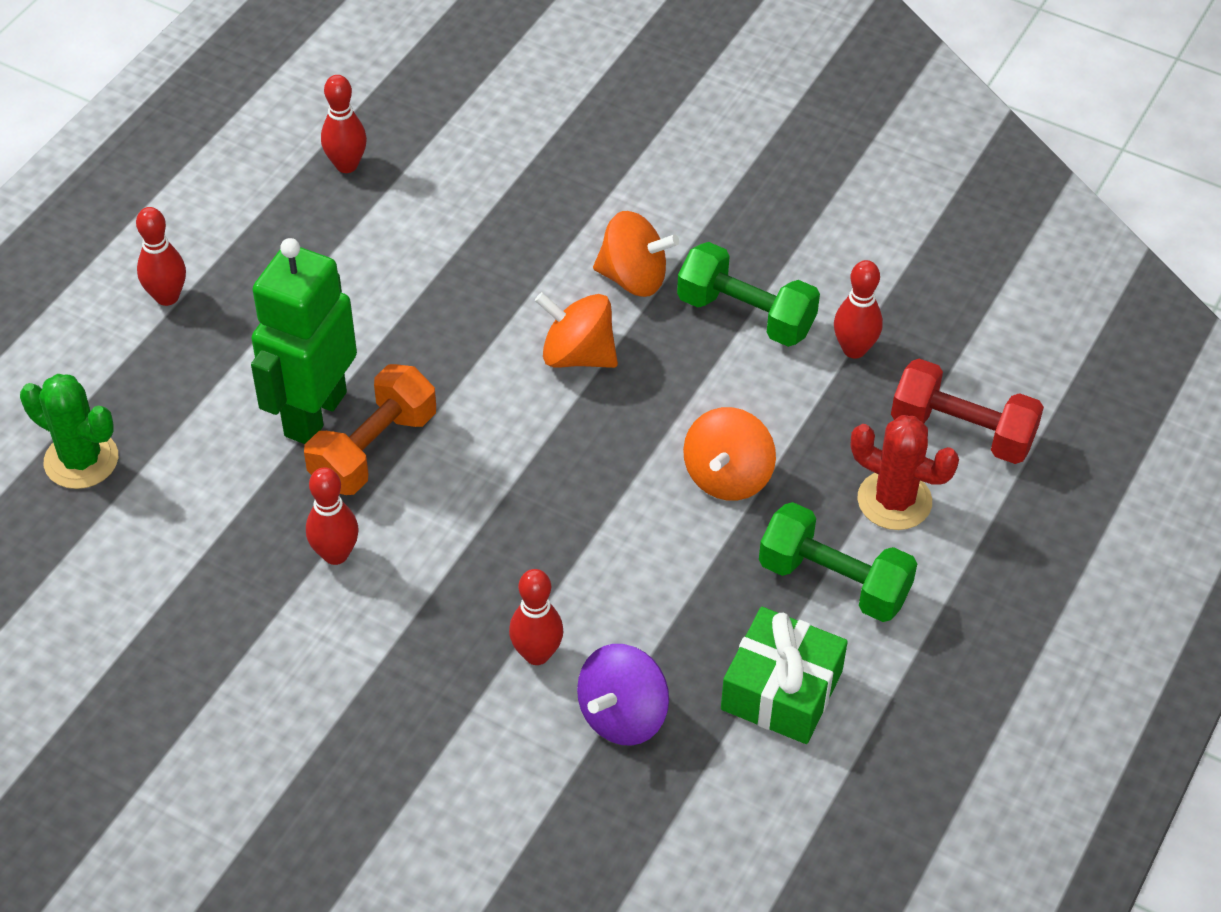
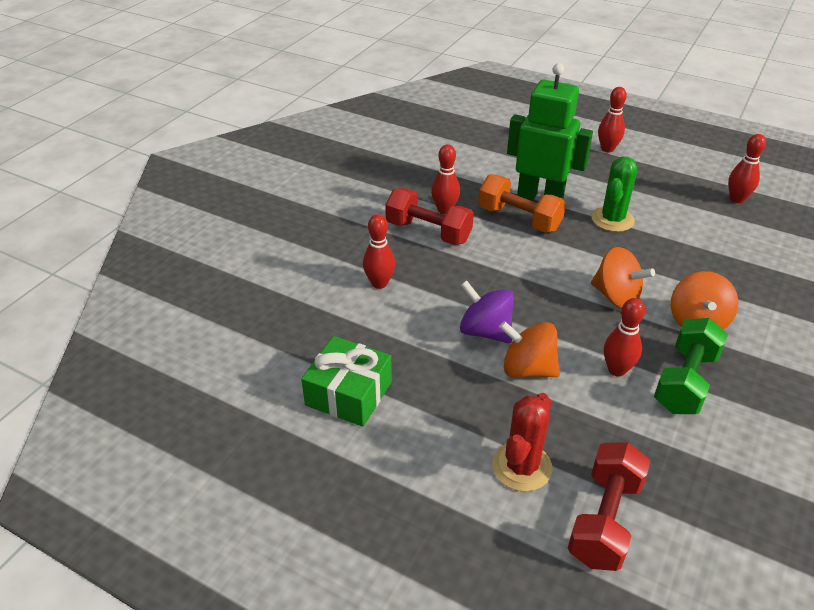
camera: 90 degrees right, 10 degrees down
(81, 460) = (494, 134): green cactus -> green cactus (612, 219)
(399, 581) = (428, 232): none -> red dumbbell
(577, 355) = (616, 296): orange spinning top -> orange spinning top turned 105 degrees clockwise
(623, 715) = (334, 319): purple spinning top -> purple spinning top (485, 331)
(834, 581) = (441, 425): green dumbbell -> none
(854, 349) = (673, 448): red bowling pin -> red bowling pin (617, 370)

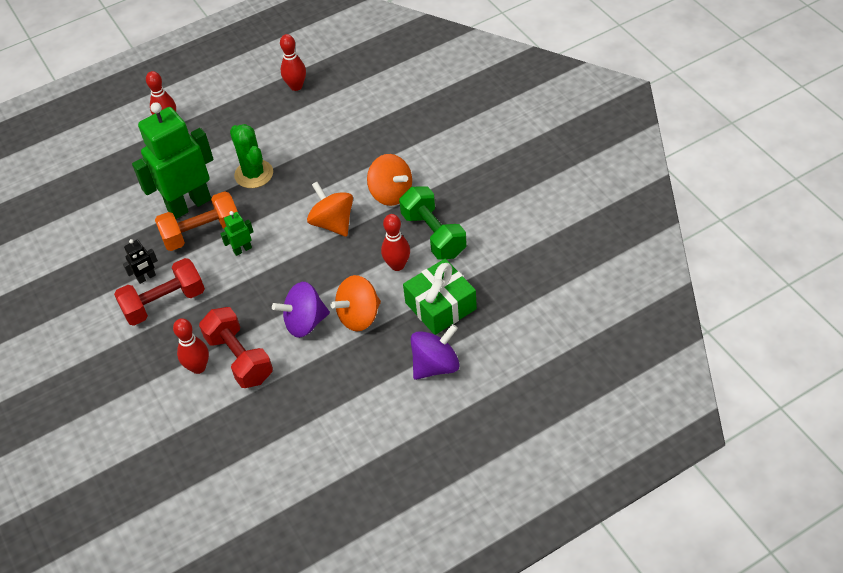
camera: 55 degrees left, 10 degrees up
(349, 393) = (300, 440): green gift -> green gift (440, 306)
(444, 210) = (146, 277): red bowling pin -> black robot
(521, 467) = (435, 365): red cactus -> purple spinning top
(526, 251) = (242, 249): none -> green robot
(604, 520) = (501, 343): red dumbbell -> red dumbbell (239, 358)
(616, 296) = (333, 223): orange spinning top -> orange spinning top turned 105 degrees counterclockwise

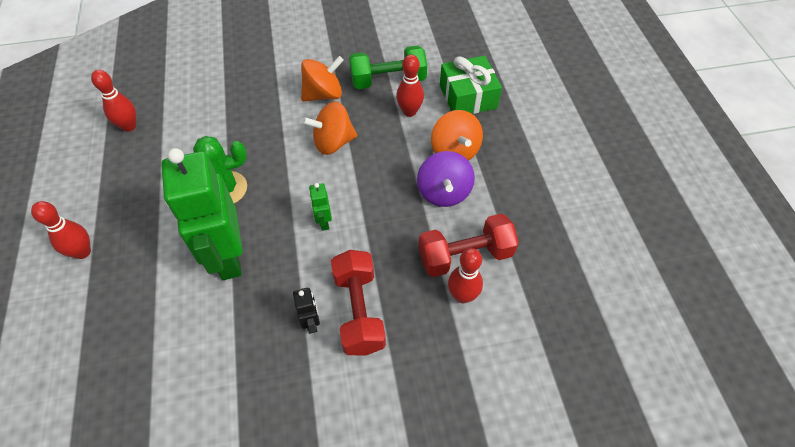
camera: 75 degrees left, 5 degrees up
(202, 233) = (278, 253): orange dumbbell -> none
(435, 365) = (529, 116): purple spinning top -> none

